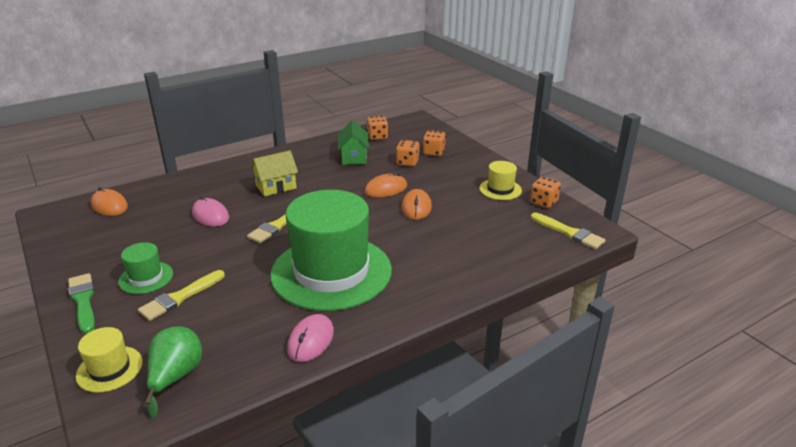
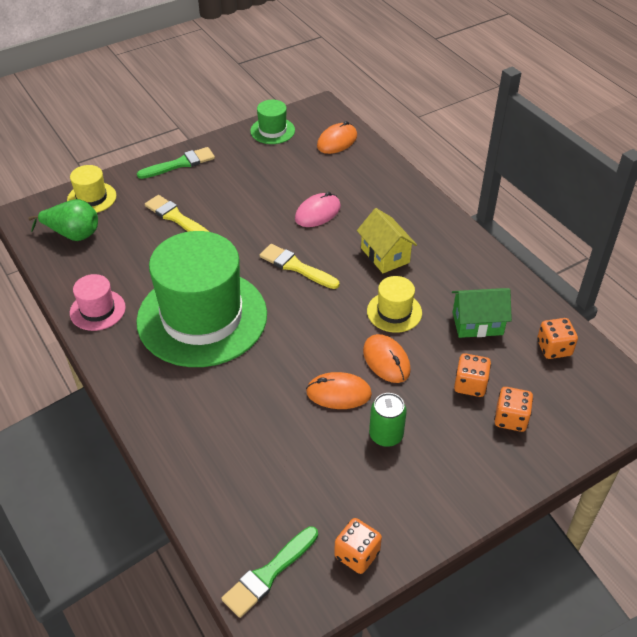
camera: 90 degrees right, 15 degrees up
(146, 278) = (209, 191): green hat -> green hat (272, 131)
(311, 340) = (97, 310): pink mouse -> pink hat
(451, 191) = (386, 435): none -> green can
(500, 189) = (394, 499): yellow hat -> yellow hat (394, 312)
(569, 233) = (268, 574): yellow brush -> green brush

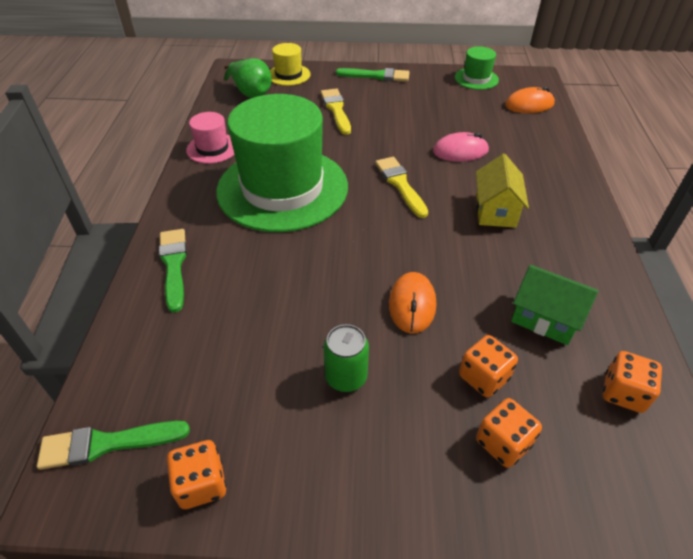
camera: 35 degrees right, 0 degrees up
(178, 429) = (174, 265): none -> green brush
(338, 393) = (337, 310): orange mouse -> none
(394, 312) = (460, 264): yellow hat -> none

